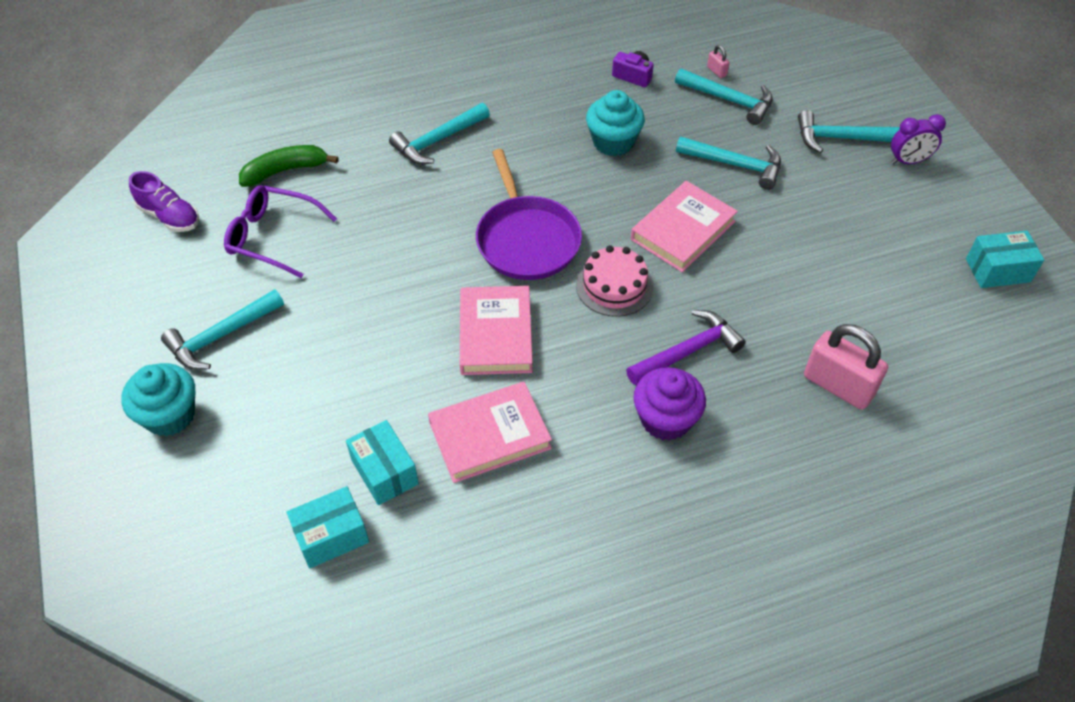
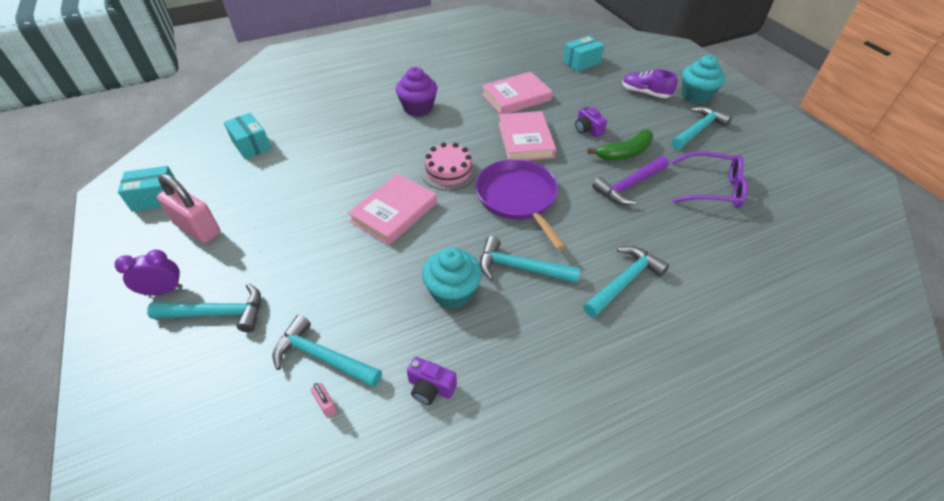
camera: 175 degrees right, 5 degrees down
(169, 216) = (803, 198): purple shoe -> purple shoe (645, 93)
(285, 171) = (744, 241): green banana -> green banana (624, 153)
(384, 472) = (566, 82): turquoise box -> turquoise box (251, 145)
(392, 349) = (587, 129): none -> purple camera
(688, 351) = (401, 138): purple hammer -> purple hammer (629, 185)
(735, 165) = (336, 275): turquoise hammer -> turquoise hammer (520, 268)
(838, 386) = (311, 127): pink padlock -> pink padlock (198, 229)

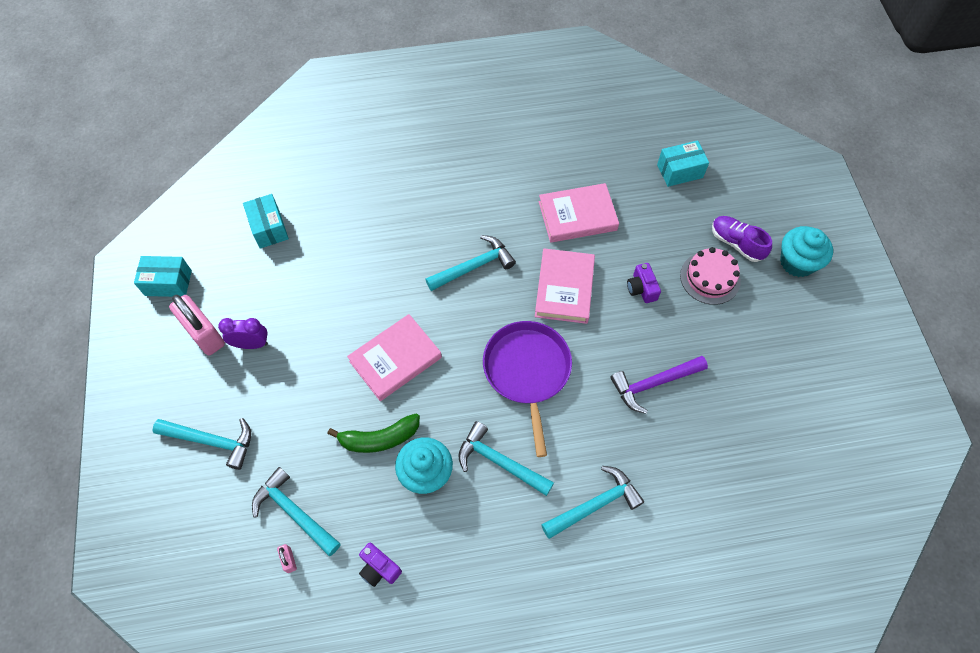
camera: 15 degrees right, 15 degrees up
(164, 291) = (168, 403): purple clock -> purple clock (251, 344)
(418, 108) = (459, 209): purple cupcake -> none
(449, 171) = (466, 316): pink cake -> pink cake (710, 278)
(624, 153) = (669, 334): green banana -> green banana (379, 438)
(698, 130) = (772, 319): turquoise hammer -> turquoise hammer (474, 266)
(711, 188) = (744, 409): purple glasses -> none

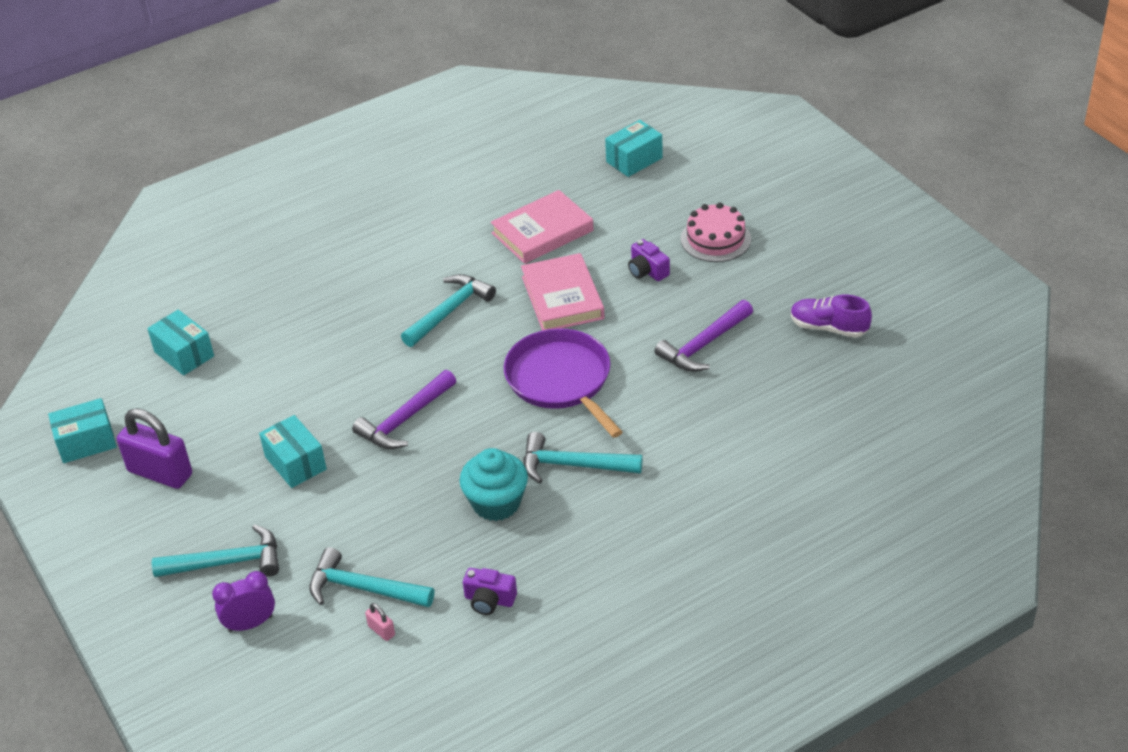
camera: 20 degrees left, 20 degrees down
(204, 334) = (160, 473): pink padlock -> purple padlock
(251, 344) = (224, 462): purple clock -> purple clock (250, 624)
(300, 367) = (295, 463): none -> turquoise box
(379, 438) = (426, 492): green banana -> none
(395, 359) = (405, 419): pink book -> purple hammer
(595, 504) = (696, 464): turquoise hammer -> none
(736, 243) = (728, 202): purple shoe -> purple shoe (828, 328)
(797, 262) = (800, 197): turquoise cupcake -> none

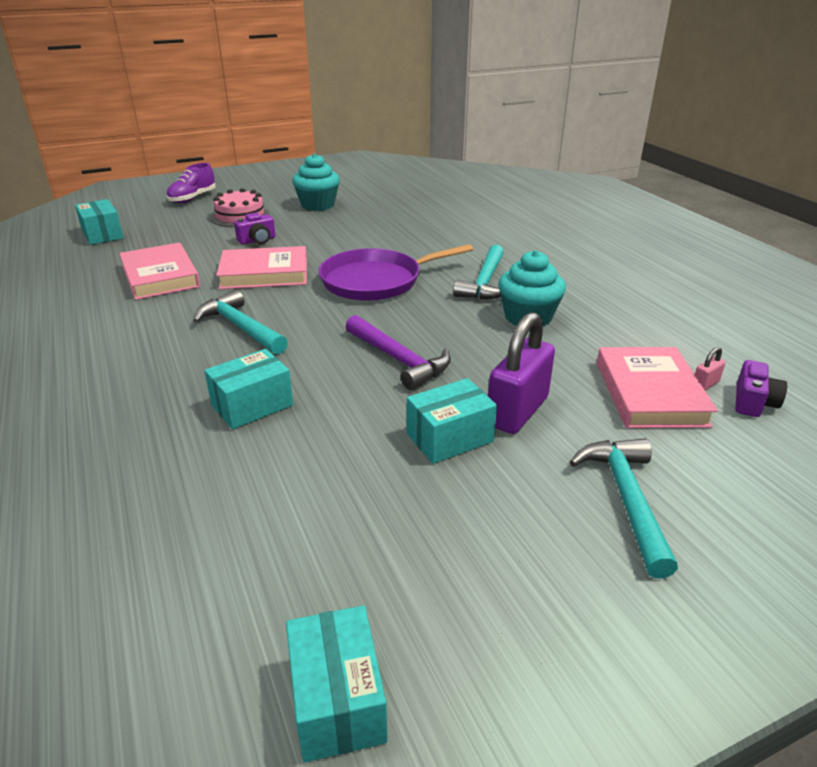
camera: 85 degrees left, 10 degrees down
(160, 473) = (443, 579): purple padlock -> purple padlock (517, 411)
(184, 354) = (168, 553): turquoise box -> turquoise box (252, 405)
(250, 624) = (726, 478): purple clock -> none
(363, 588) = (650, 393): turquoise hammer -> pink book
(489, 600) = (649, 327): purple camera -> purple camera (753, 402)
(704, 345) = (361, 229): purple hammer -> none
(774, 292) = (318, 205): none -> turquoise cupcake
(828, 328) = (366, 195): purple shoe -> purple shoe (192, 198)

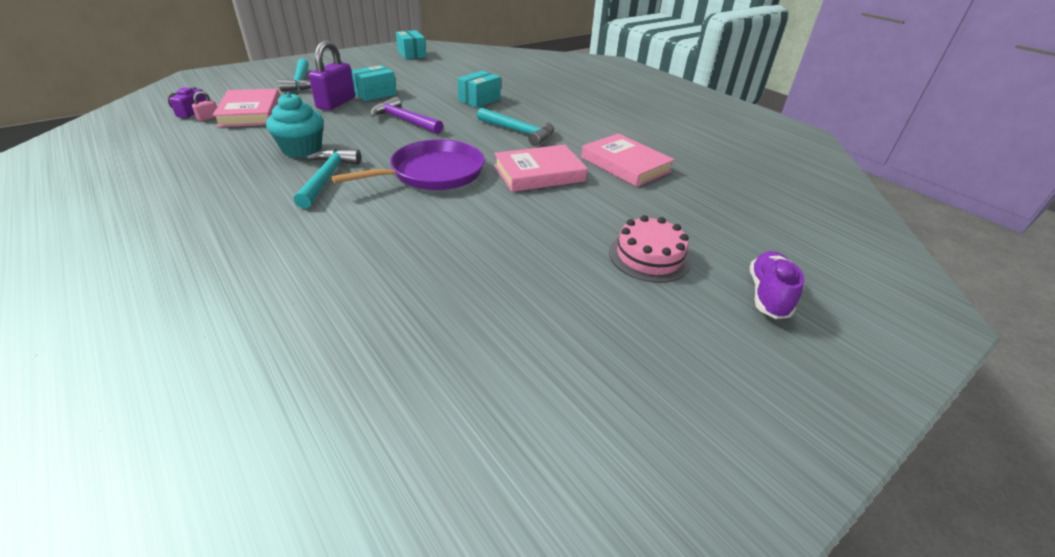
camera: 165 degrees right, 5 degrees up
(102, 234) = (757, 208): turquoise box -> none
(257, 240) = (584, 214): purple camera -> none
(318, 205) = (563, 298): turquoise cupcake -> none

